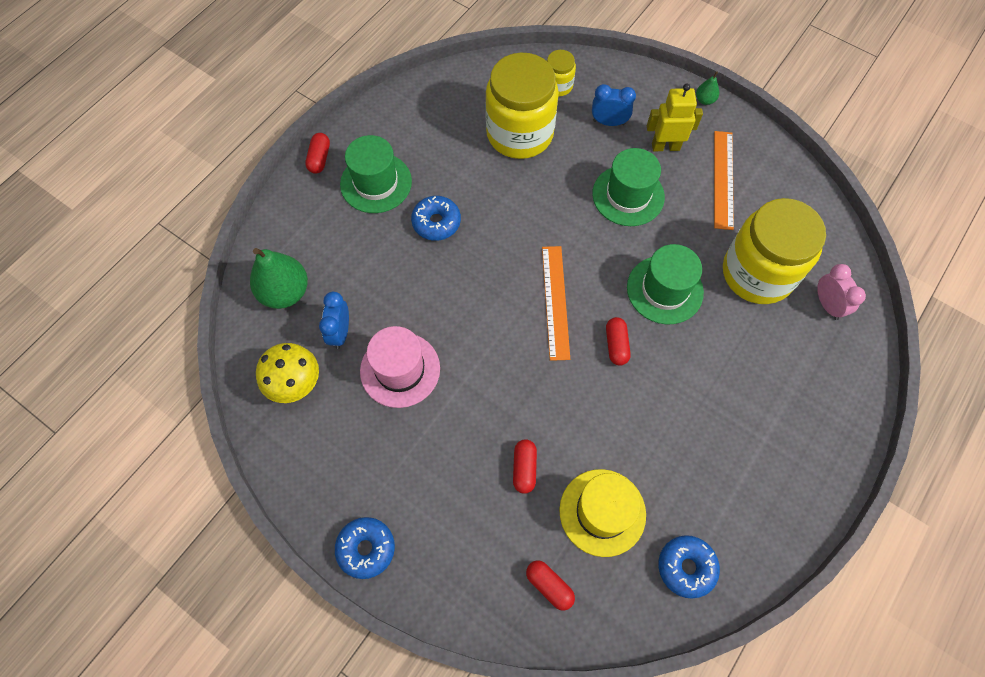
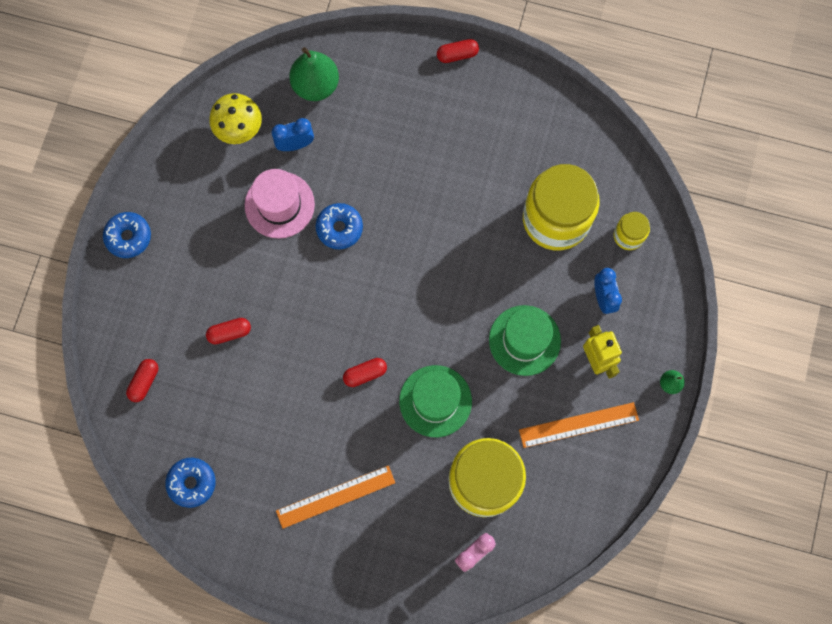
camera: 70 degrees right, 10 degrees up
(376, 183) = (450, 113): green hat -> none
(436, 222) = (429, 180): blue donut -> blue donut (339, 228)
(555, 301) = (388, 309): orange ruler -> orange ruler (335, 496)
(602, 512) = (214, 405): yellow hat -> none

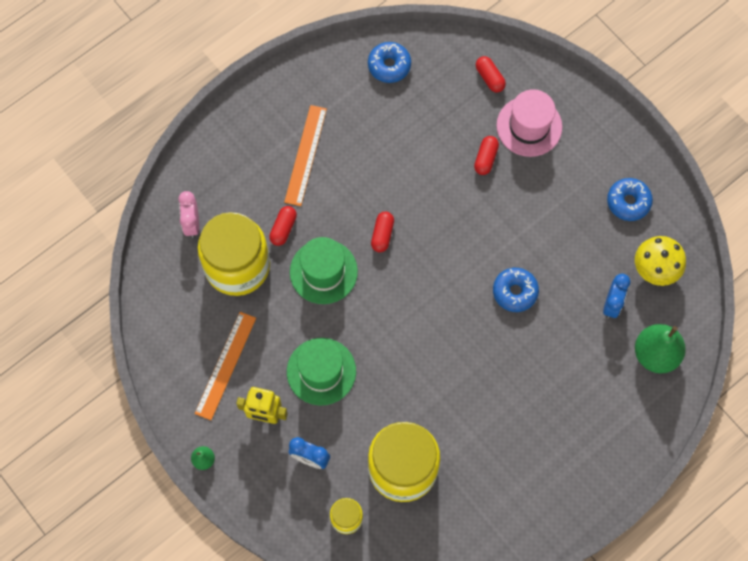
camera: 125 degrees right, 5 degrees down
(128, 237) = (616, 133): blue donut -> blue donut (628, 202)
(279, 205) = (567, 259): pink hat -> pink hat (529, 126)
(457, 55) = (607, 491): red capsule -> red capsule (283, 228)

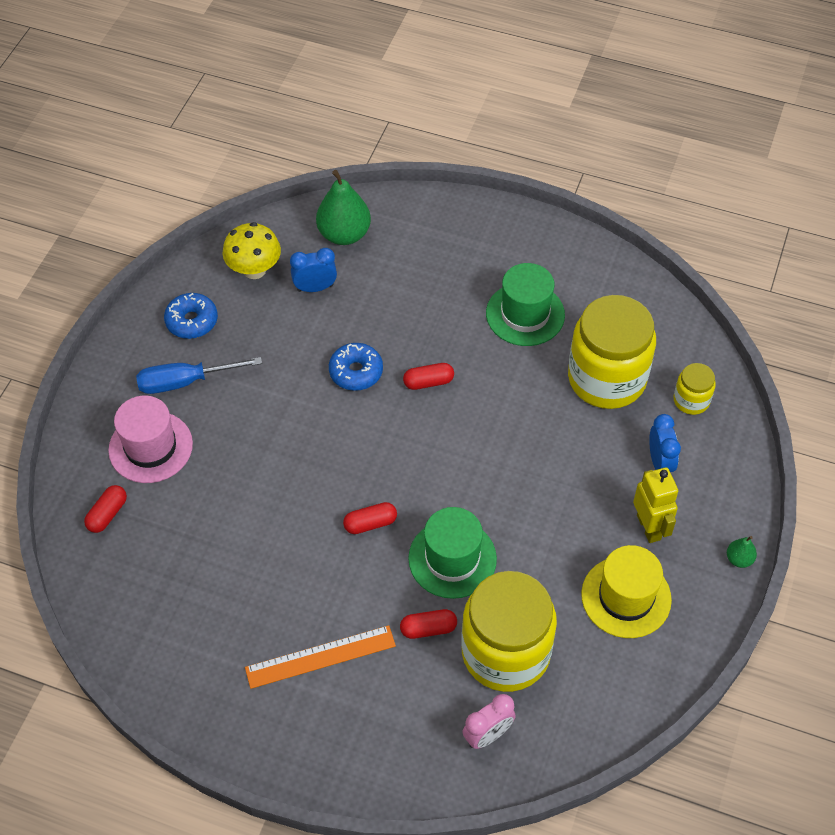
camera: 120 degrees left, 15 degrees down
(225, 365) = (626, 597): orange ruler -> yellow hat
(321, 371) = (564, 500): green hat -> green hat (525, 314)
(389, 65) = (146, 628): blue donut -> none
(485, 158) = (215, 469): red capsule -> red capsule (428, 382)
(573, 172) = (185, 382): none -> blue screwdriver

